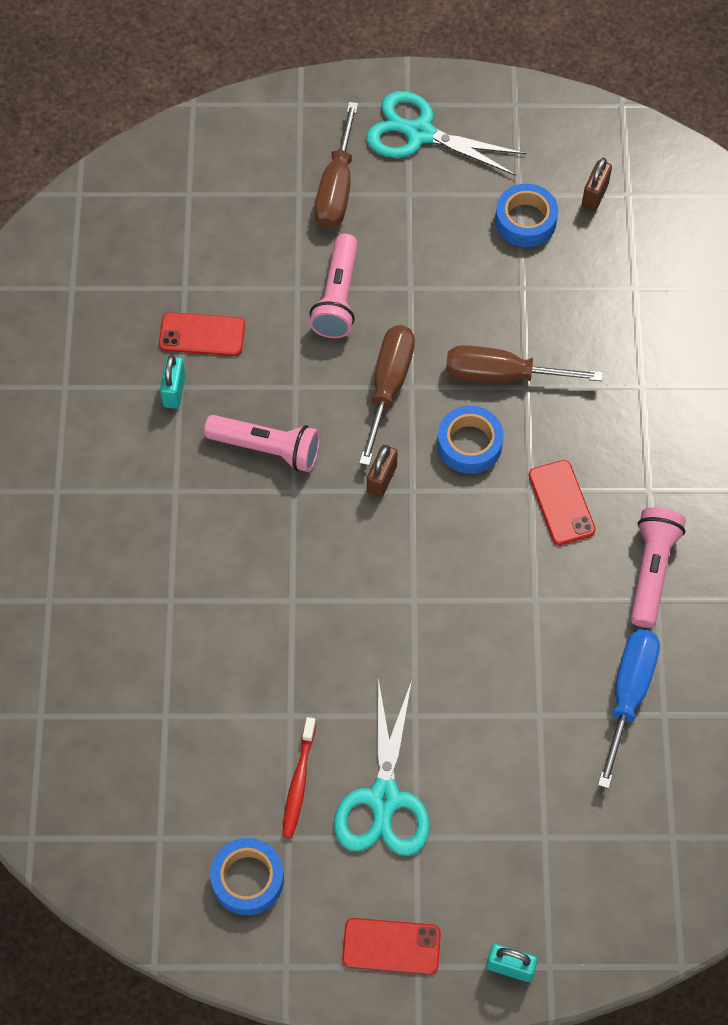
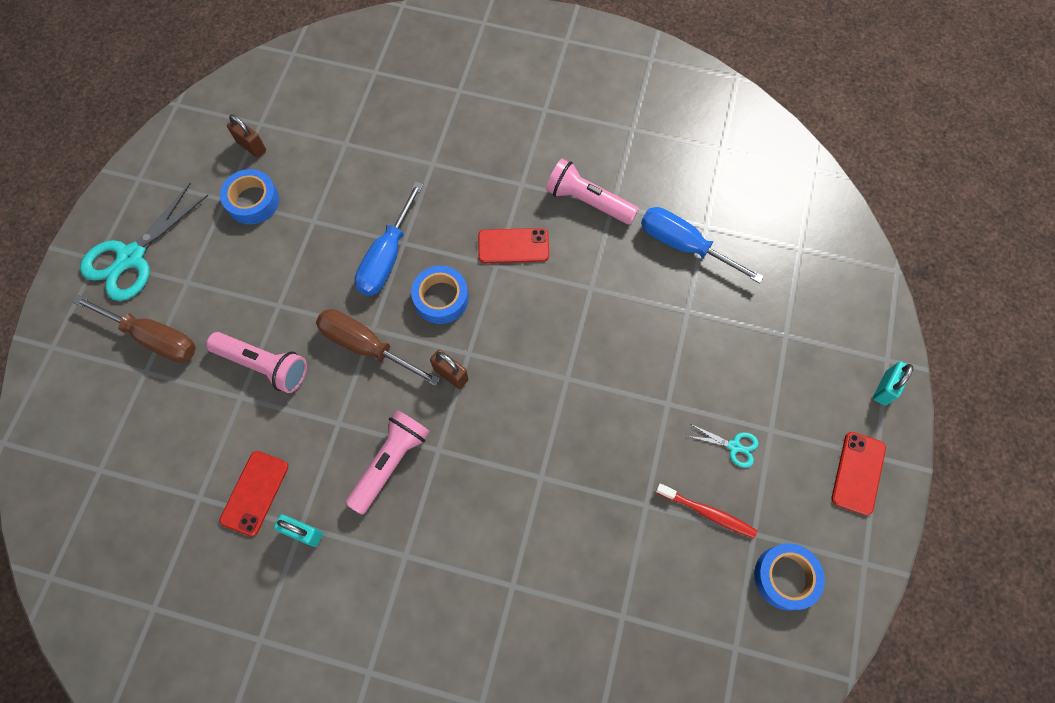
camera: 75 degrees left, 5 degrees up
(384, 798) = (734, 446): turquoise scissors -> turquoise scissors, size x0.46
(502, 375) = (387, 257): brown screwdriver -> blue screwdriver

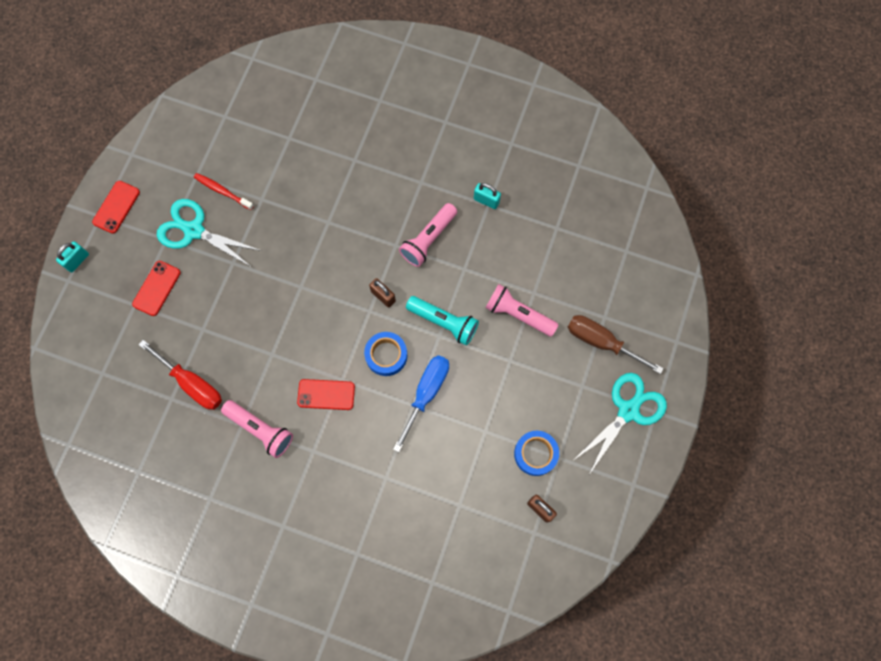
camera: 175 degrees left, 5 degrees up
(254, 493) = (519, 227): red phone -> red phone (157, 288)
(366, 346) = (444, 322): brown screwdriver -> turquoise flashlight
(684, 245) = (192, 383): blue screwdriver -> red screwdriver
(734, 446) = (194, 230): turquoise scissors -> turquoise scissors, size x2.19
(785, 577) = (183, 150): blue tape -> none

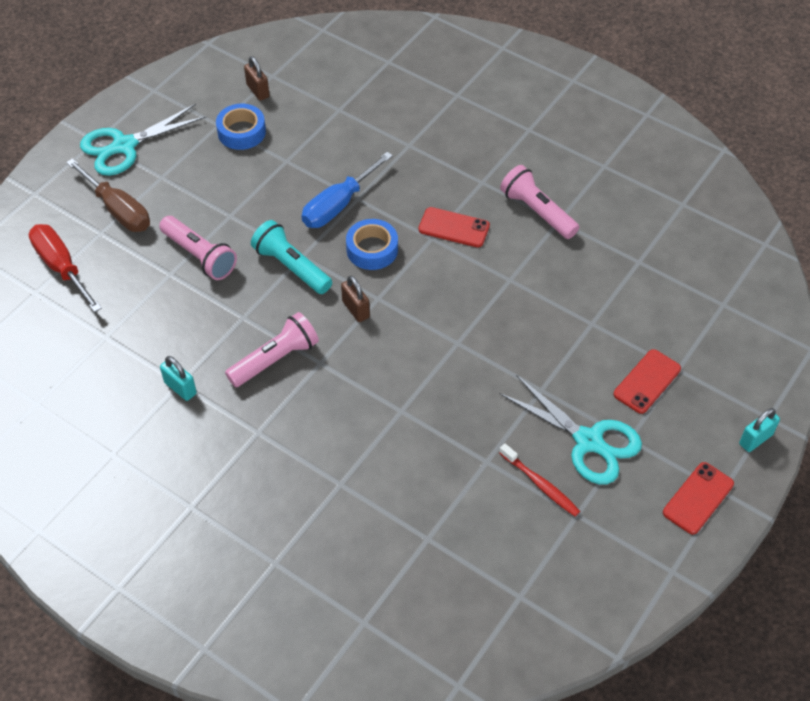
camera: 165 degrees left, 20 degrees down
(192, 383) = (612, 271): red screwdriver -> red screwdriver (61, 267)

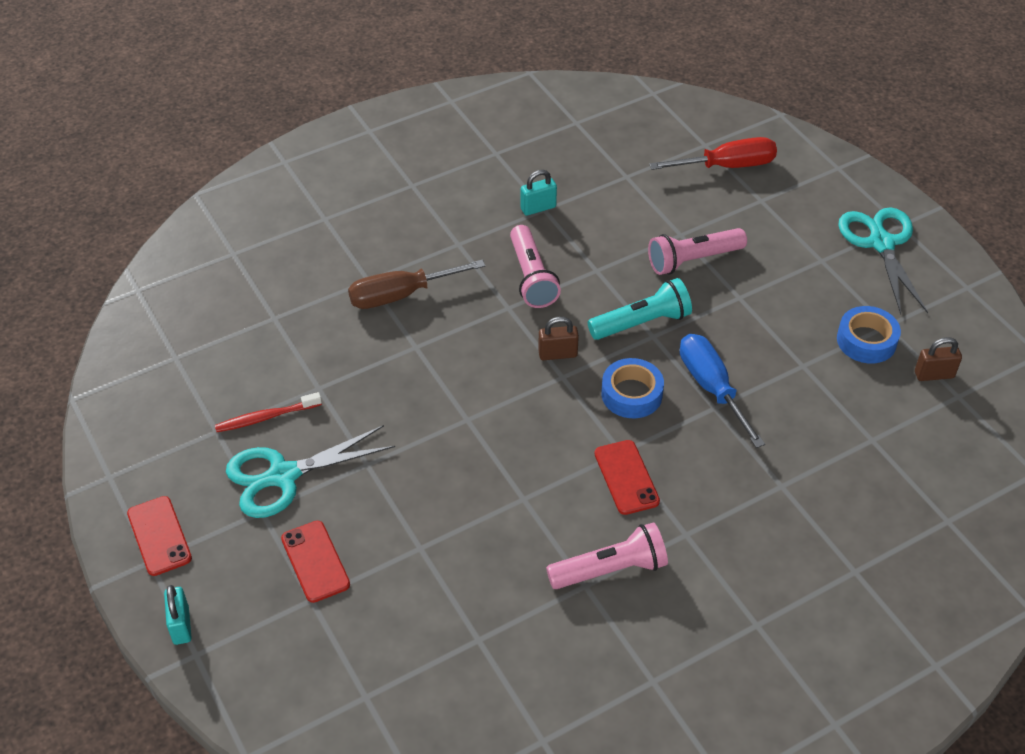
camera: 115 degrees right, 5 degrees down
(118, 210) = (786, 218): brown screwdriver -> brown screwdriver (401, 295)
(454, 228) = (626, 477): red phone -> red phone turned 60 degrees counterclockwise

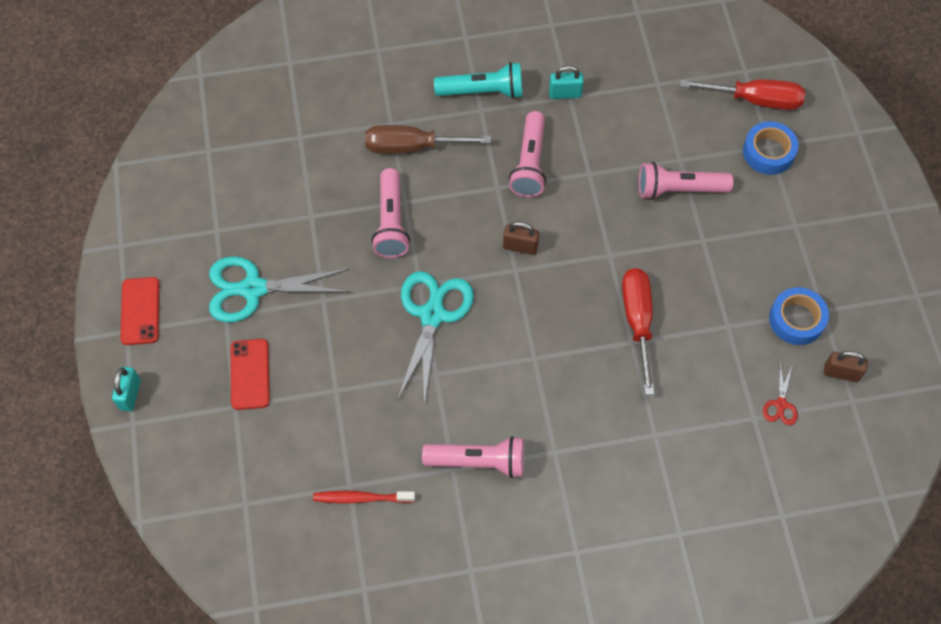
camera: 20 degrees right, 15 degrees up
(266, 417) = (259, 230): red toothbrush -> red toothbrush (361, 498)
(410, 369) = (391, 222): none -> pink flashlight
(626, 477) = (527, 383): red phone -> none
(631, 394) = (566, 306): blue tape -> blue tape (768, 152)
(641, 323) = (605, 239): turquoise flashlight -> turquoise flashlight (482, 91)
(711, 388) = (637, 322): blue screwdriver -> red screwdriver
(881, 243) = (859, 225): turquoise scissors -> turquoise scissors (432, 315)
(891, 420) = (781, 404): none -> red scissors

